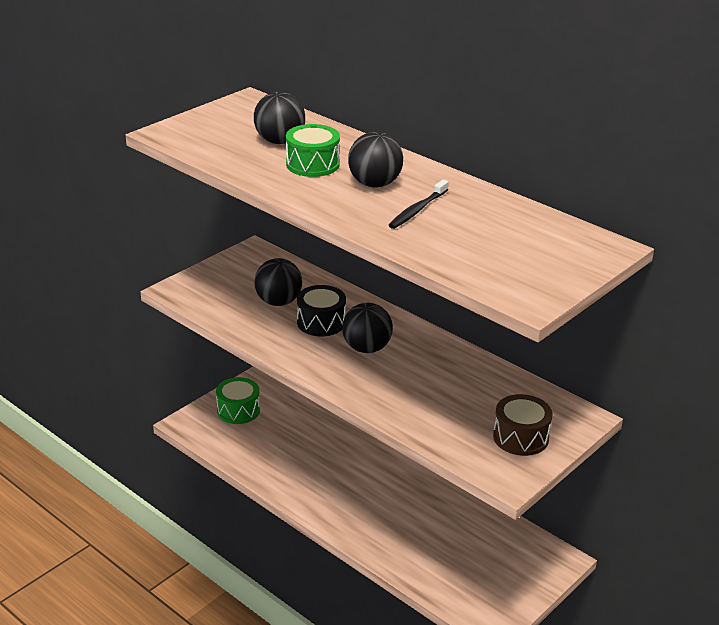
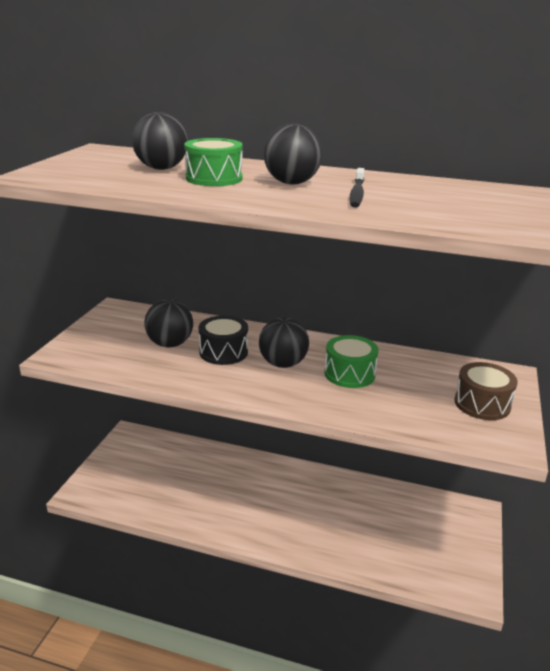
camera: 25 degrees left, 5 degrees down
(238, 410) = (125, 466): green drum -> green drum (349, 374)

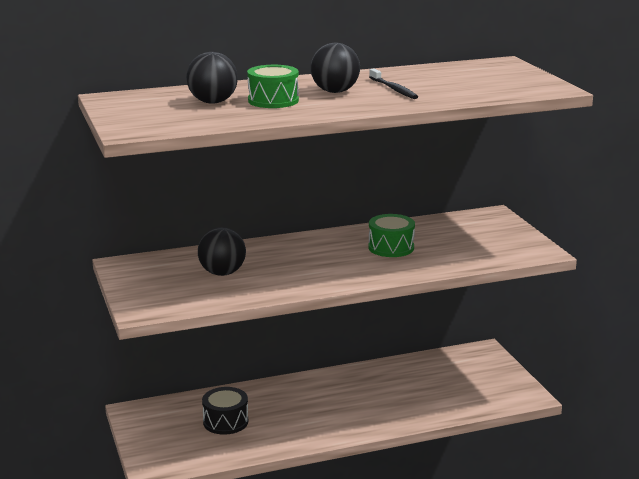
camera: 35 degrees left, 5 degrees down
(223, 352) = (276, 264): black drum -> black drum (225, 421)
(283, 364) = (334, 257): black ball -> none
(482, 404) = (499, 237): brown drum -> none

